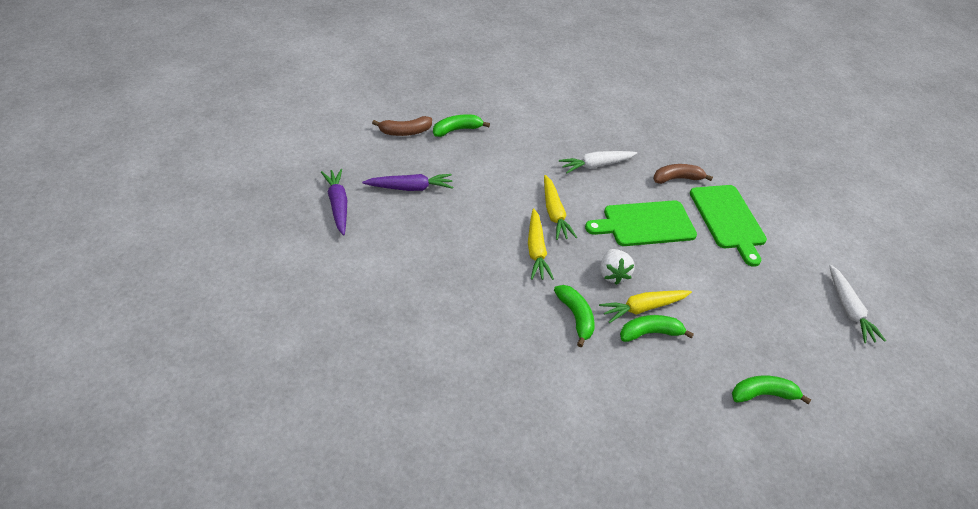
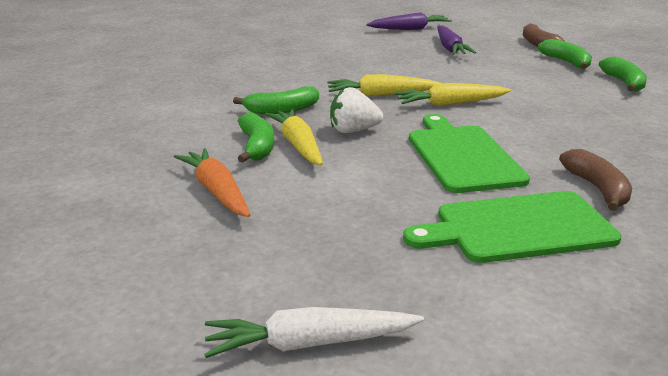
camera: 95 degrees right, 20 degrees down
(596, 165) = (572, 130): white carrot -> none
(723, 353) = (217, 191): none -> orange carrot
(762, 394) = (140, 213): green banana -> green banana (624, 83)

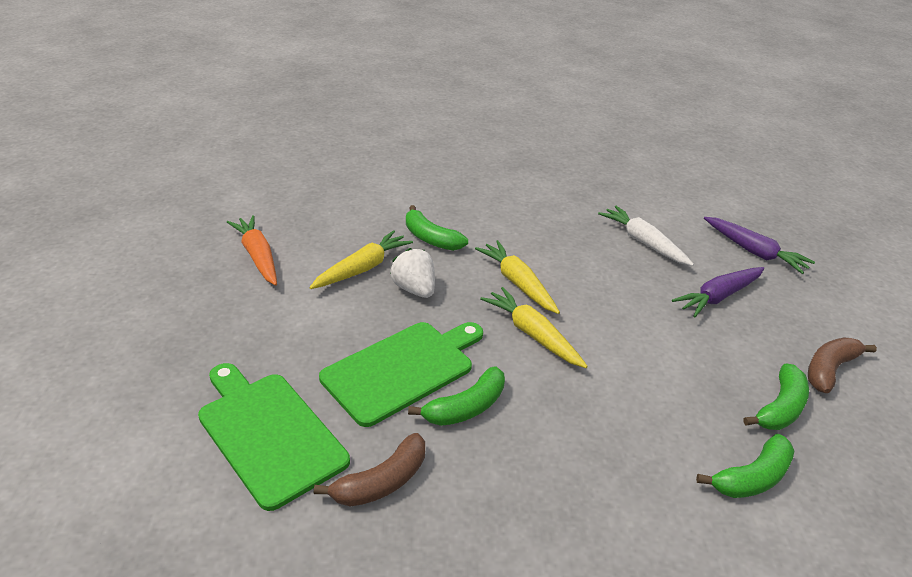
camera: 60 degrees right, 10 degrees up
(217, 191) = (258, 256): orange carrot -> orange carrot turned 60 degrees counterclockwise
(257, 147) = (346, 249): green banana -> green banana (466, 407)
(310, 343) = (71, 358): white carrot -> white carrot (643, 242)

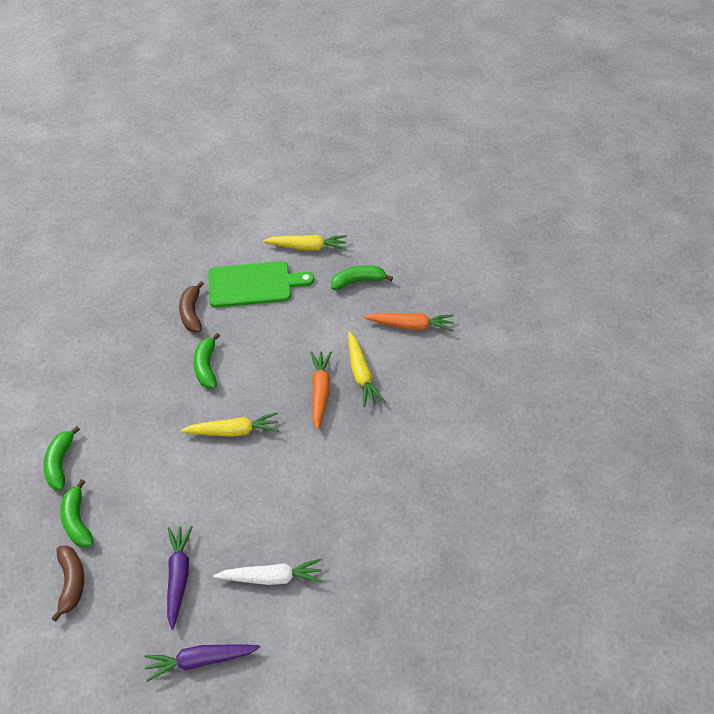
camera: 125 degrees right, 15 degrees up
(402, 369) = (255, 353): green cutting board -> none
(414, 289) = (320, 392): white strawberry -> orange carrot
(431, 238) = (371, 430): green banana -> green banana (358, 281)
(517, 283) = (285, 454): yellow carrot -> yellow carrot (307, 247)

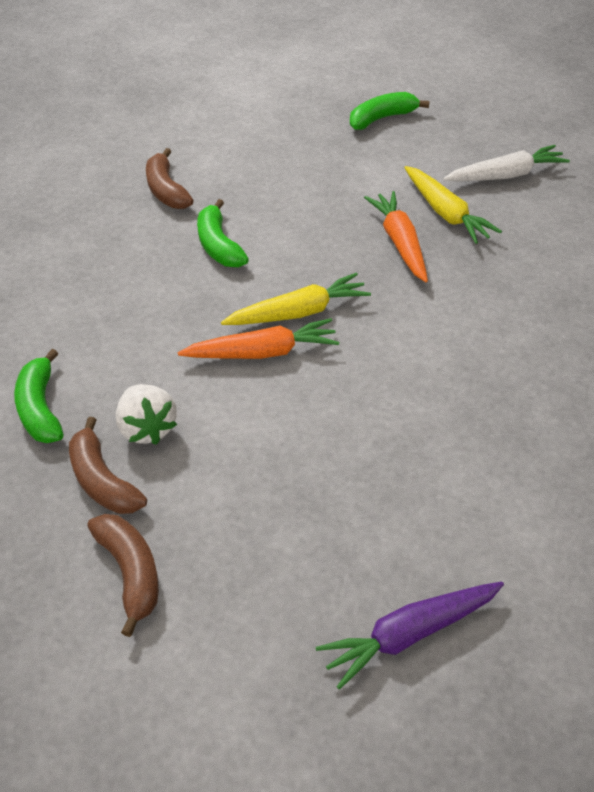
camera: 15 degrees left, 5 degrees down
(77, 521) = (103, 480): green banana -> brown banana
(114, 492) = (147, 428): none -> white strawberry
(178, 577) = (310, 520): purple carrot -> none
(254, 284) = (240, 145): green cutting board -> none
(271, 577) = (459, 486): white carrot -> white carrot (505, 175)
(307, 247) = (293, 96): yellow carrot -> none
(410, 325) = (480, 151): orange carrot -> orange carrot (262, 352)

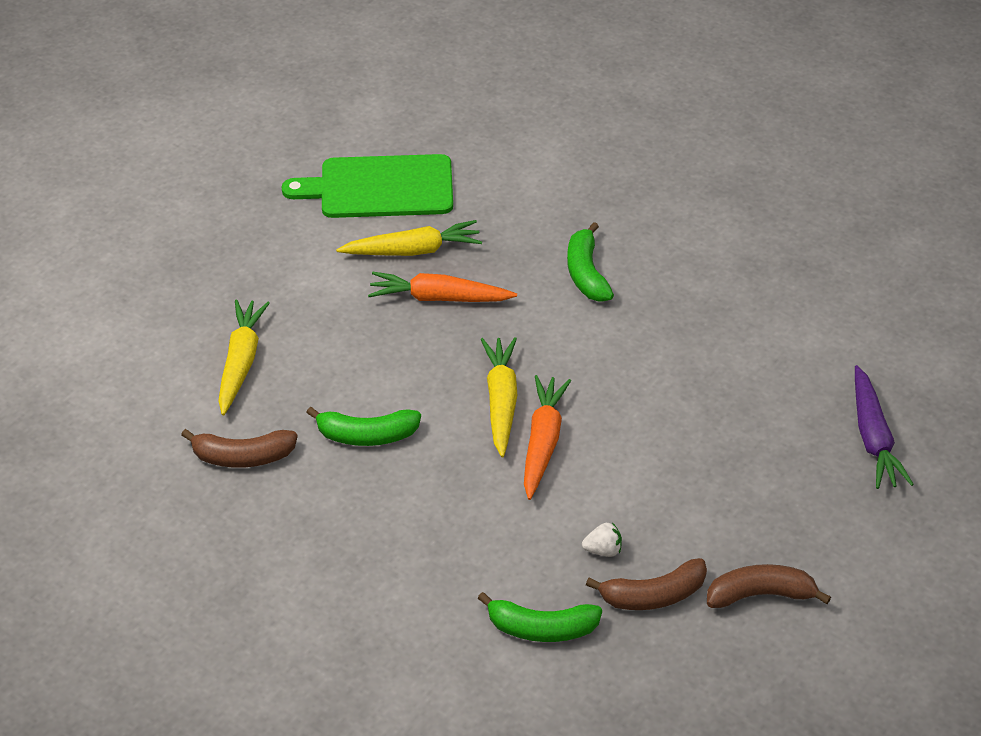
camera: 70 degrees left, 0 degrees up
(147, 428) = (603, 550): white strawberry -> white strawberry, size x0.58
(262, 162) = (241, 362): none -> yellow carrot
(382, 118) = (222, 242): green banana -> green banana (586, 273)
(505, 175) = (380, 187): white carrot -> green cutting board

